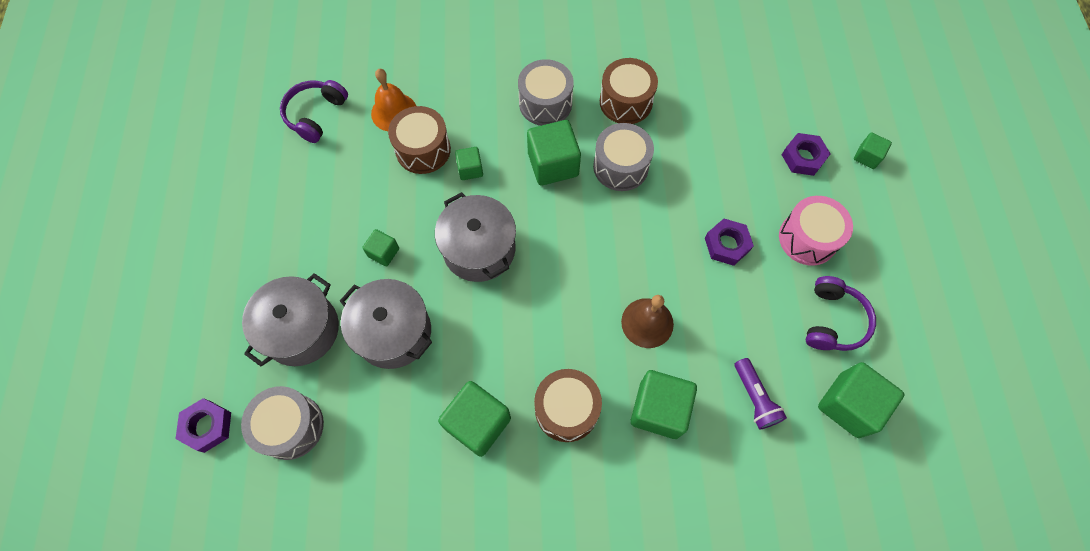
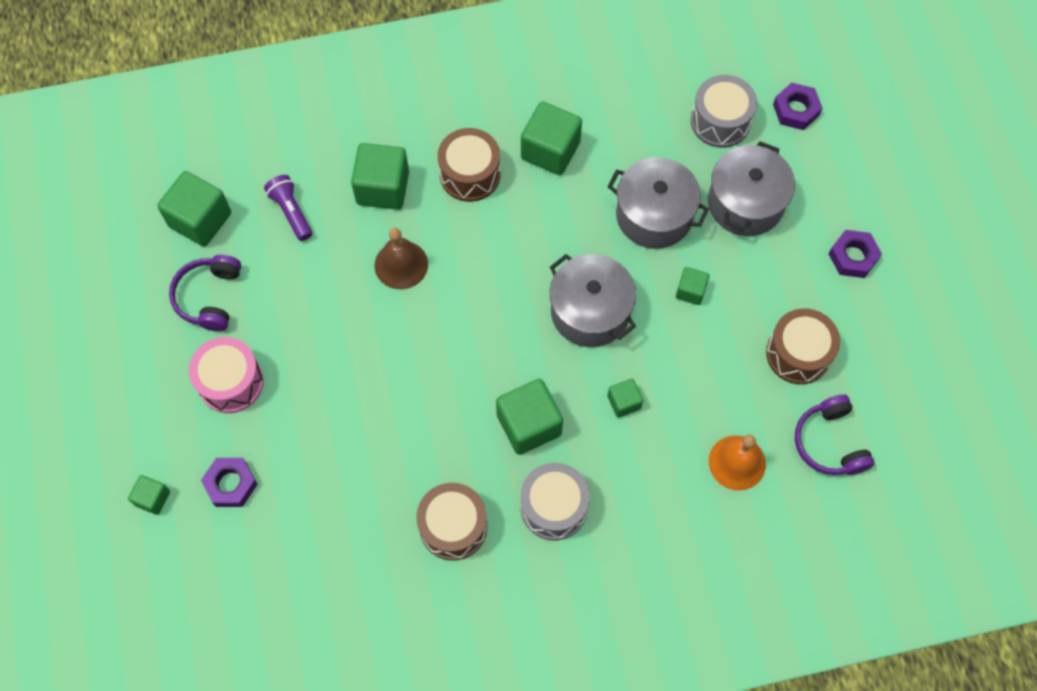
camera: 170 degrees right, 0 degrees up
(316, 115) = (829, 442): purple headphones -> purple headphones turned 150 degrees clockwise
(423, 150) = (686, 418): brown drum -> brown drum (798, 354)
(620, 166) = (449, 435): grey drum -> none
(727, 244) = (321, 360): purple nut -> purple nut (853, 257)

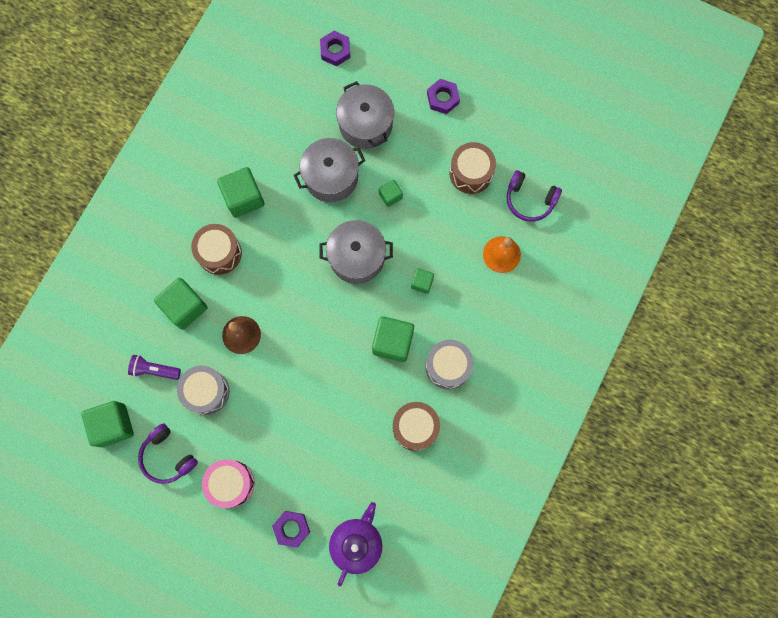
camera: 50 degrees left, 10 degrees up
(152, 498) = (263, 578): green cube -> none
(268, 568) = (356, 543): none -> purple teapot
(720, 121) = (307, 95): grey drum -> grey drum (206, 392)

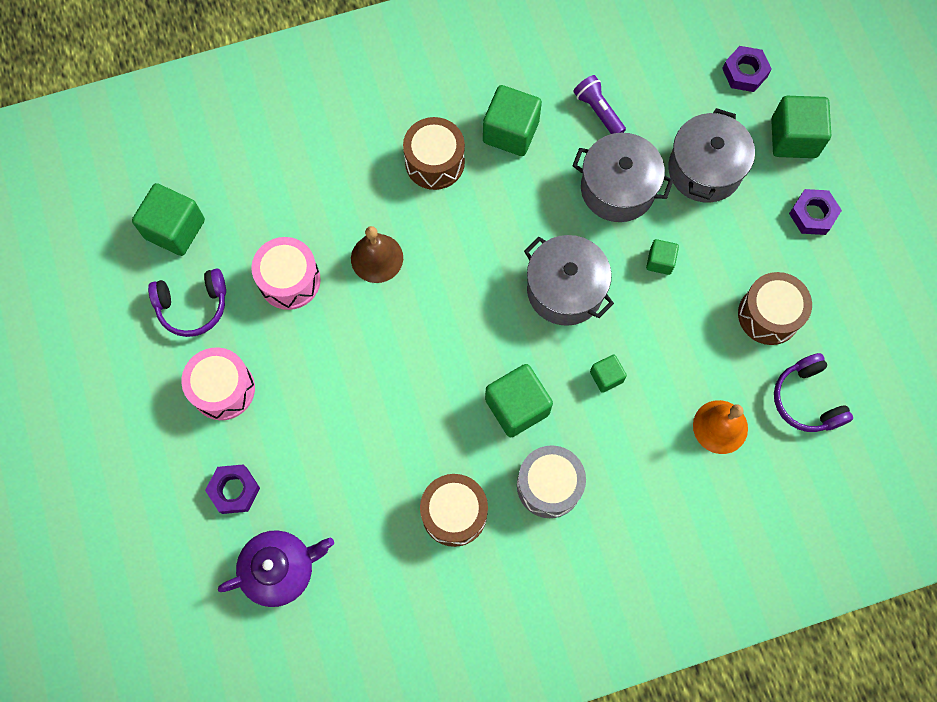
camera: 45 degrees right, 5 degrees down
(154, 370) = (263, 214): purple flashlight -> purple flashlight (598, 111)
(168, 456) = (193, 306): purple headphones -> purple headphones turned 105 degrees counterclockwise
(185, 307) = (351, 182): green cube -> green cube (793, 138)
(206, 392) = (289, 280): grey drum -> pink drum

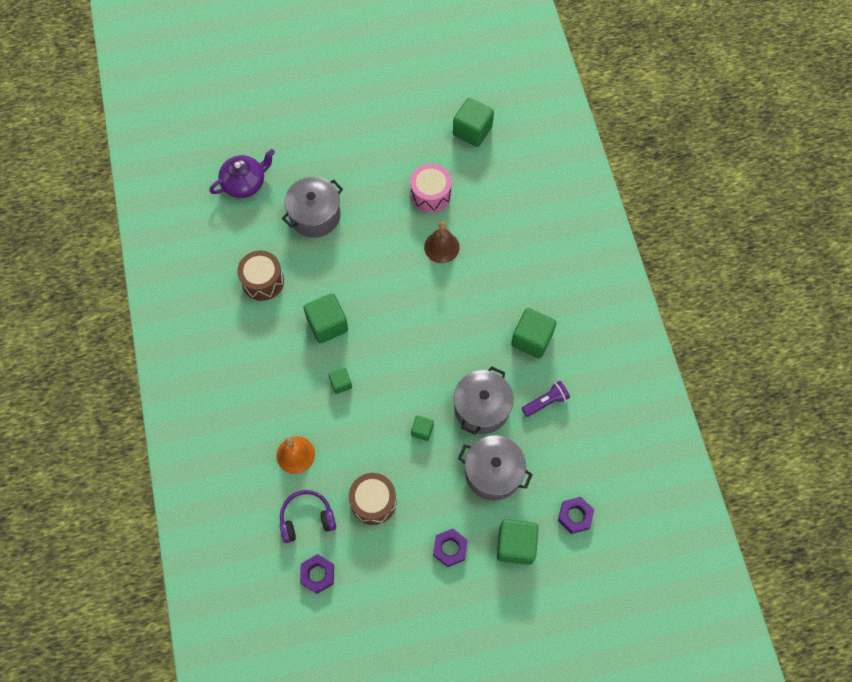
camera: 95 degrees right, 5 degrees down
(193, 306) = (418, 140): purple headphones -> none
(223, 389) = (361, 155): pink drum -> none
(234, 490) = (296, 160): purple nut -> purple nut (317, 574)
(280, 569) = (245, 183): purple teapot -> purple teapot turned 105 degrees counterclockwise
(434, 162) = (510, 287): brown drum -> none
(549, 485) = (272, 339): grey drum -> none
(565, 290) = (407, 363): grey pot -> grey pot (315, 215)

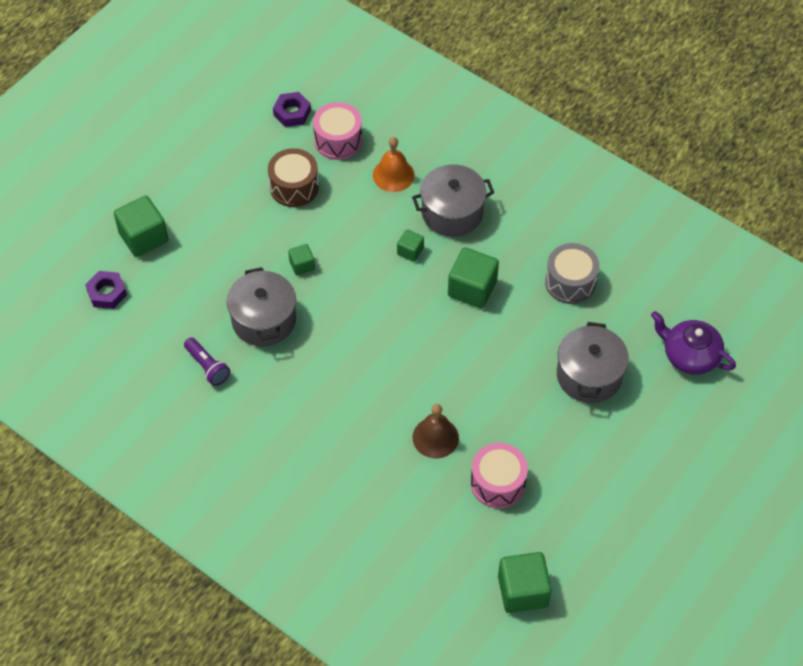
camera: 140 degrees right, 10 degrees down
(245, 183) = (690, 355): purple teapot -> purple teapot turned 105 degrees clockwise
(263, 281) = (570, 282): brown drum -> grey drum
(307, 518) = (338, 140): purple headphones -> pink drum
(450, 548) = (199, 198): purple nut -> none
(493, 473) = (208, 276): grey pot -> grey pot (452, 212)
(531, 339) = (267, 413): green cube -> none
(545, 402) = (207, 366): purple flashlight -> purple flashlight turned 60 degrees counterclockwise

